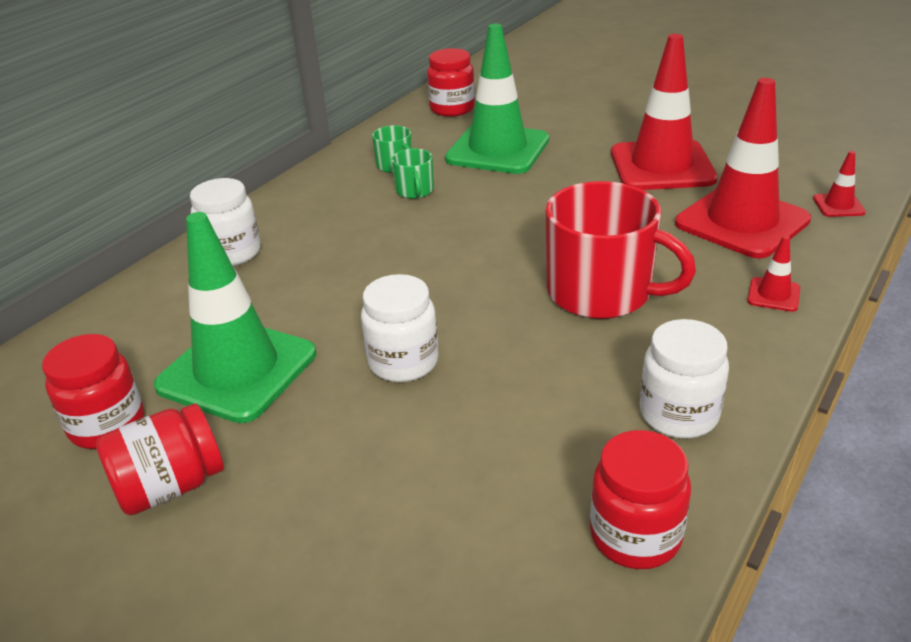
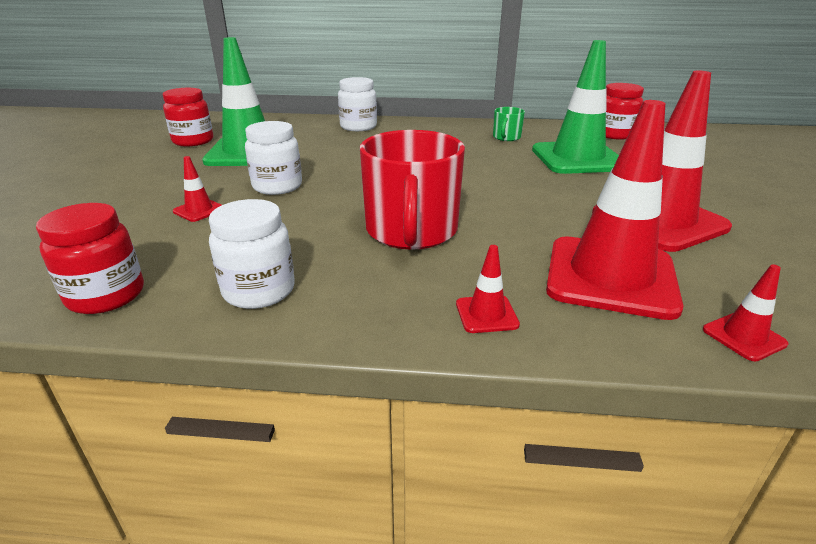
camera: 60 degrees right, 5 degrees down
(170, 486) = (149, 162): red jar -> none
(415, 191) = (481, 148): green mug -> none
(432, 441) = (199, 210): none -> red traffic cone

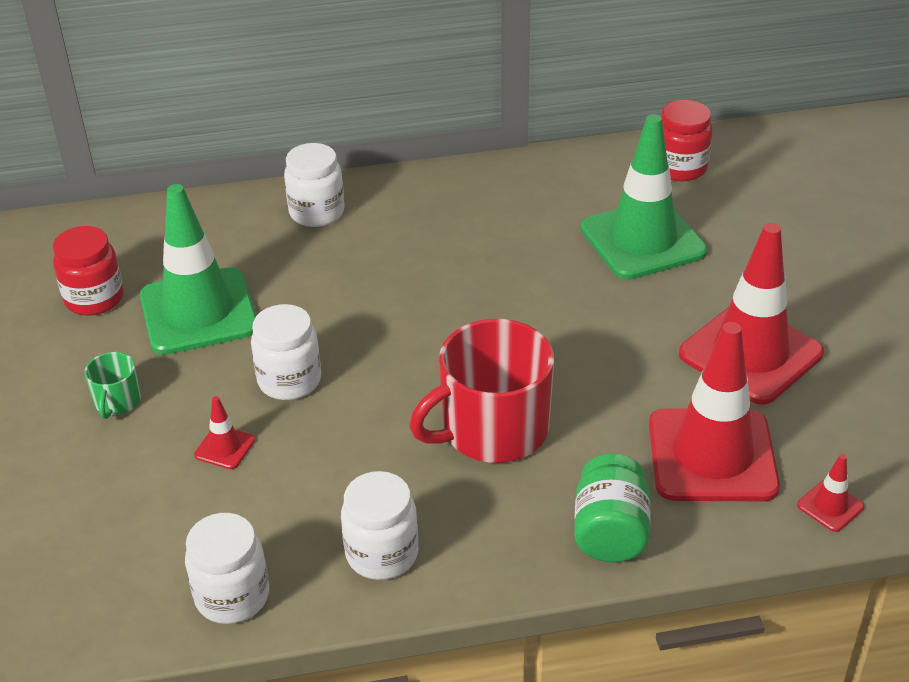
camera: 15 degrees left, 10 degrees up
(106, 295) = (232, 596): red jar -> white jar
(411, 231) = (492, 429): red mug -> red mug turned 75 degrees clockwise
(486, 314) = (610, 532): red traffic cone -> green jar
(506, 137) = (538, 203): green mug -> green mug (117, 401)

